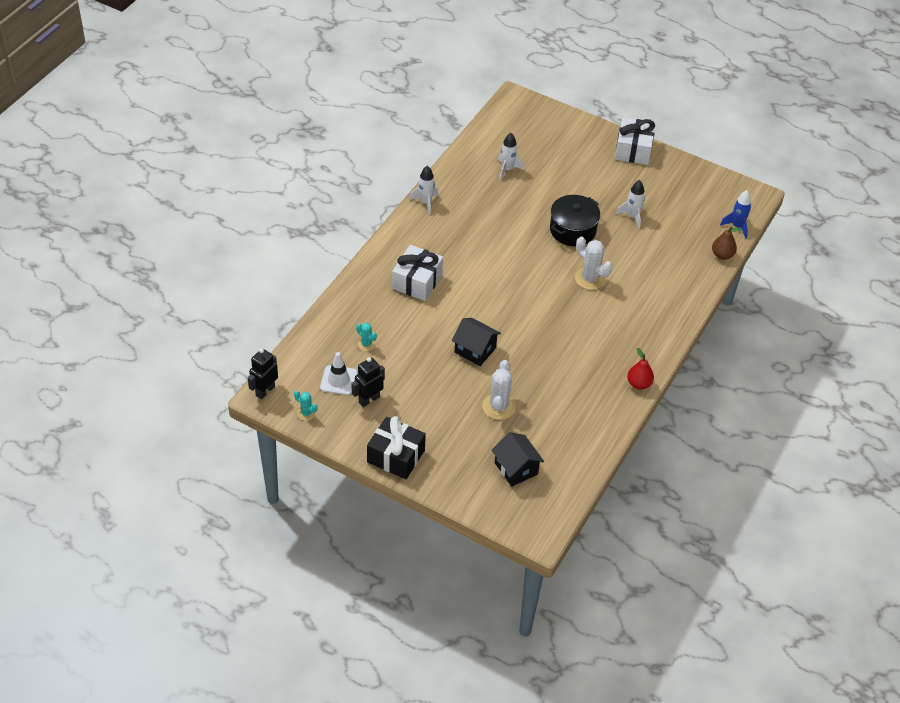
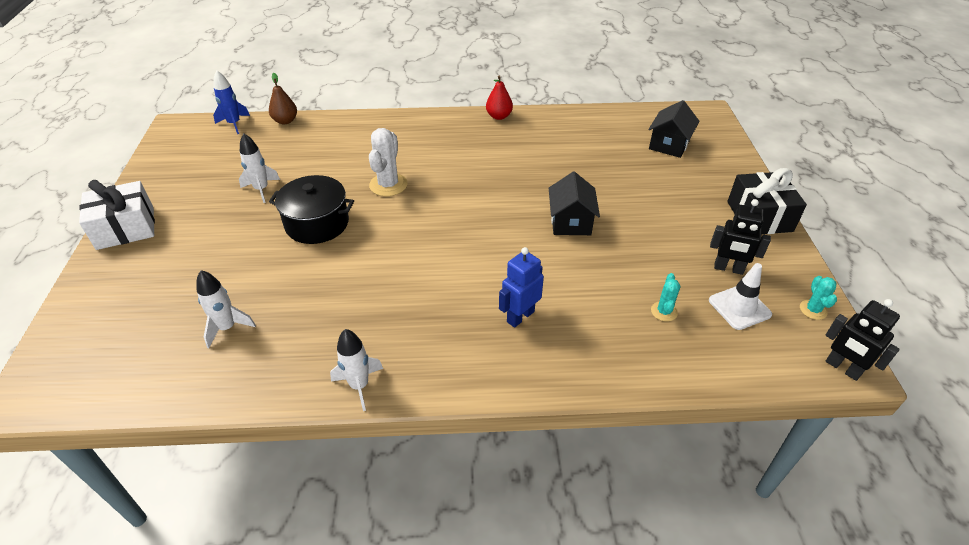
camera: 120 degrees left, 5 degrees down
(265, 391) = (842, 368): black robot -> black robot turned 45 degrees clockwise
(417, 281) = (520, 316): white gift -> blue robot
(499, 407) = (619, 179): white cactus -> none

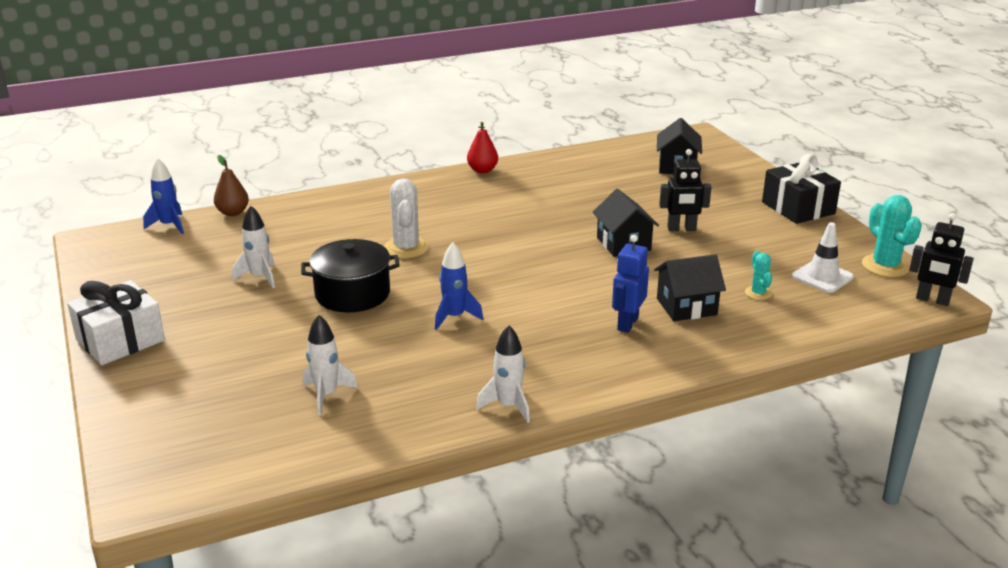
camera: 20 degrees left, 15 degrees down
(379, 269) = (454, 317): none -> blue rocket
(586, 310) = (686, 307): none -> black house
(728, 268) = (795, 251): black robot -> black robot (681, 229)
(813, 310) = (885, 266): turquoise cactus -> turquoise cactus, size x1.78

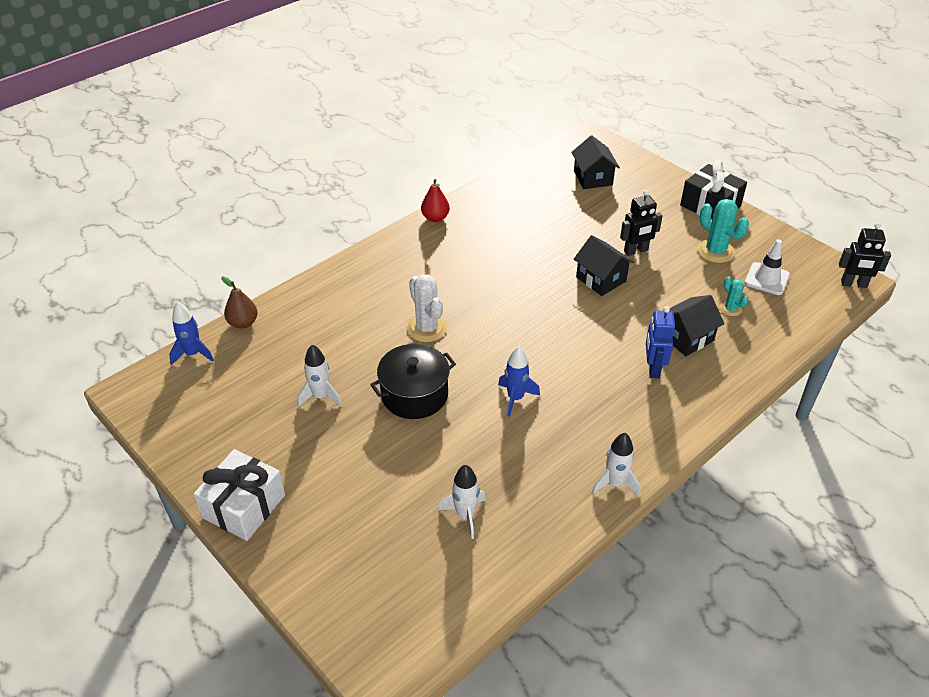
camera: 20 degrees left, 15 degrees up
(885, 266) = (804, 256): turquoise cactus -> turquoise cactus (715, 251)

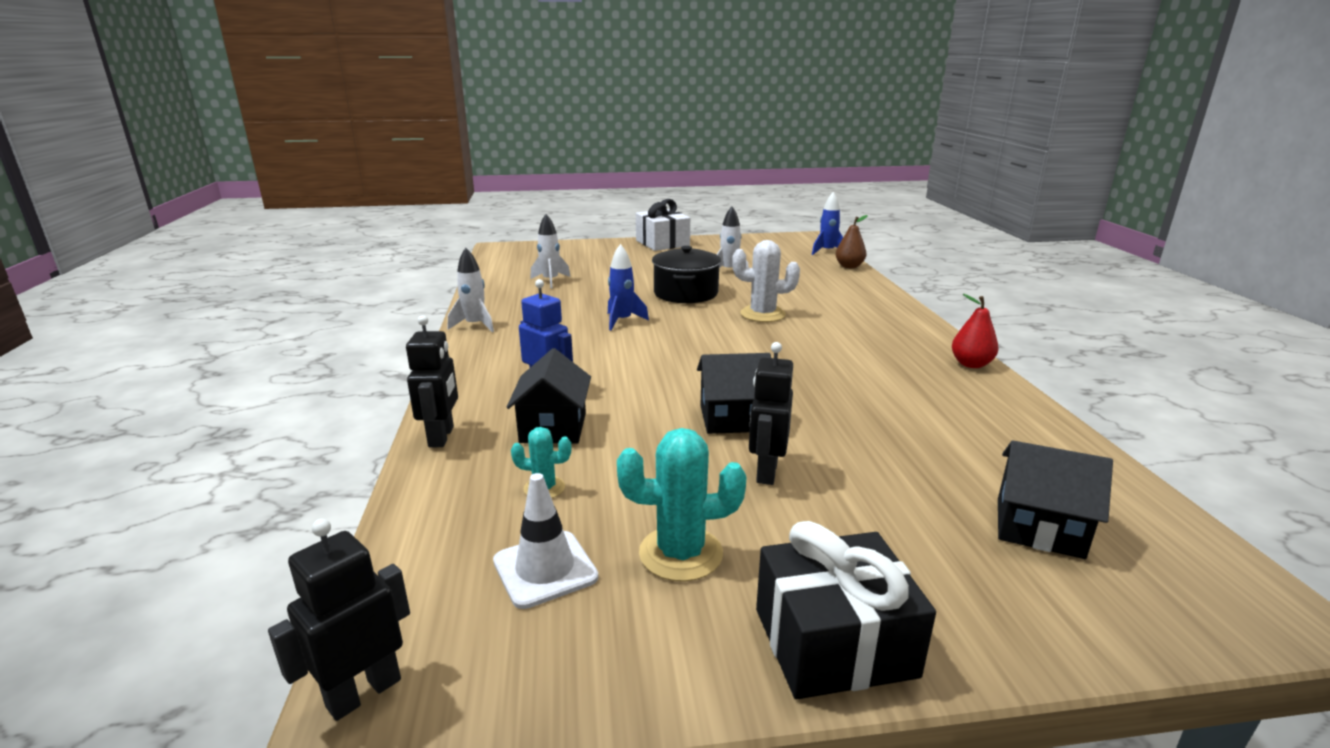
camera: 125 degrees right, 20 degrees down
(746, 374) = (442, 437): none -> black robot

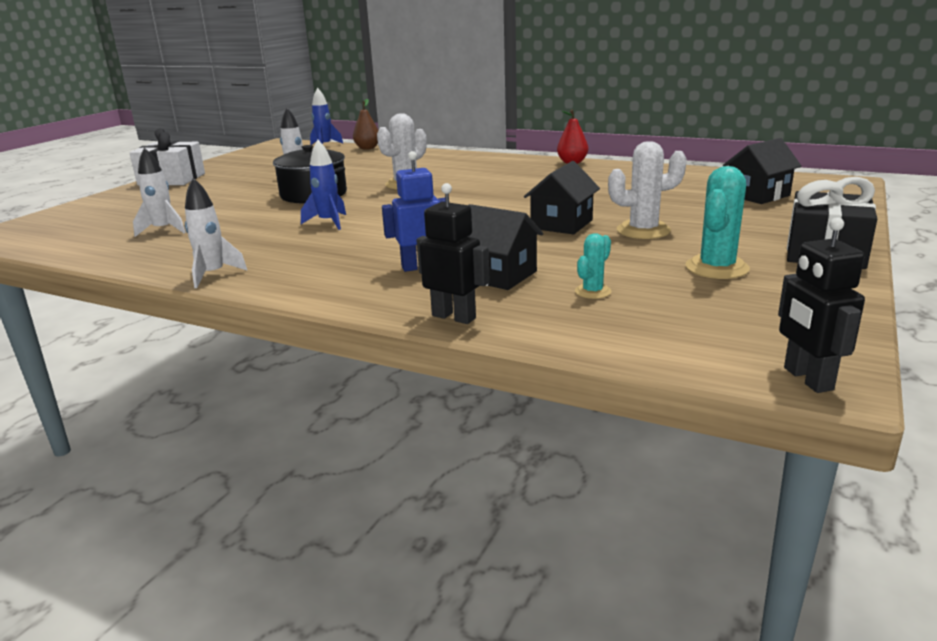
camera: 55 degrees left, 0 degrees up
(545, 569) = (703, 306): white traffic cone -> none
(766, 472) = (643, 231): black robot -> white cactus

